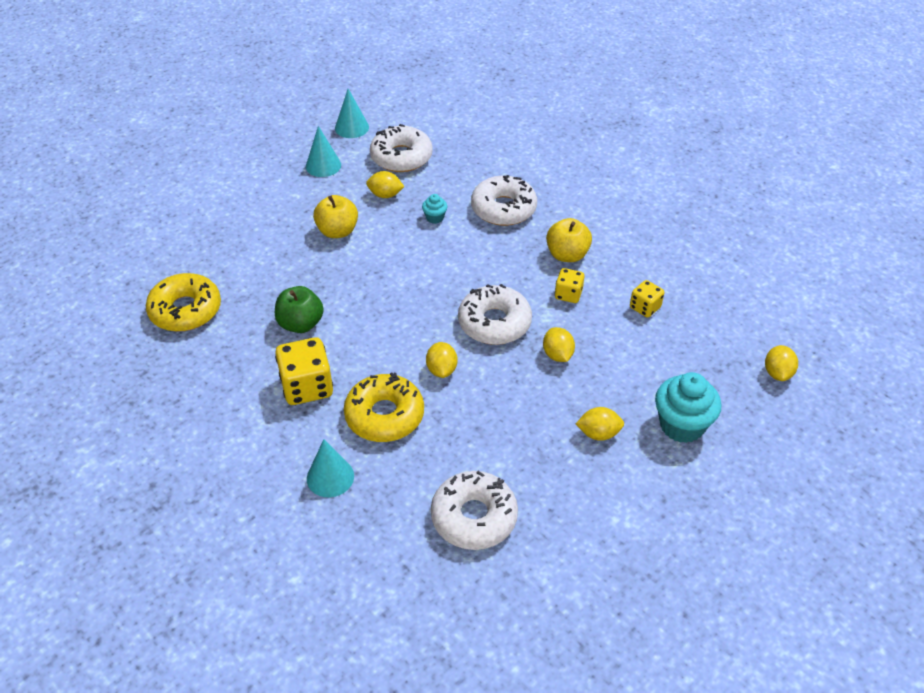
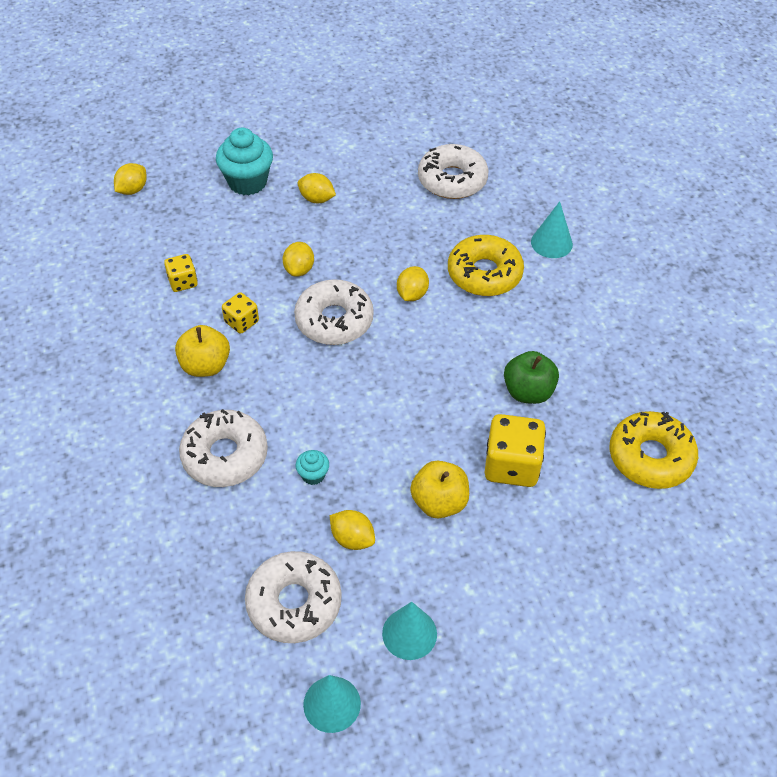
camera: 155 degrees left, 5 degrees up
(307, 387) = (545, 323): yellow dice -> yellow dice (511, 465)

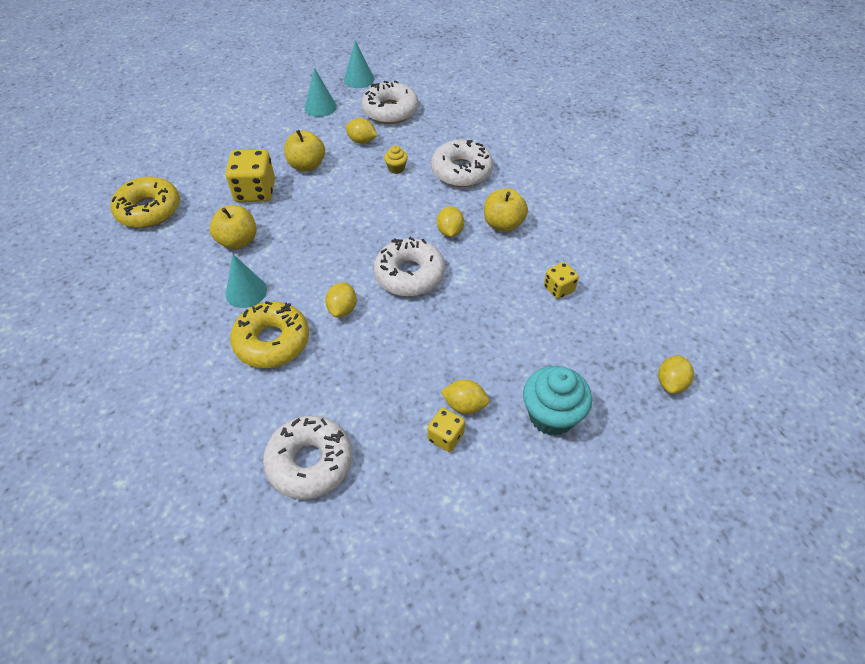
camera: 170 degrees right, 0 degrees up
(241, 322) = (489, 261): yellow dice -> yellow dice (445, 437)
(299, 269) = (456, 317): yellow lemon -> yellow lemon (450, 231)
(313, 475) = (396, 168): turquoise cupcake -> yellow cupcake
(528, 392) = (238, 241): green apple -> yellow apple
(551, 243) = (197, 389): turquoise cone -> turquoise cone (246, 292)

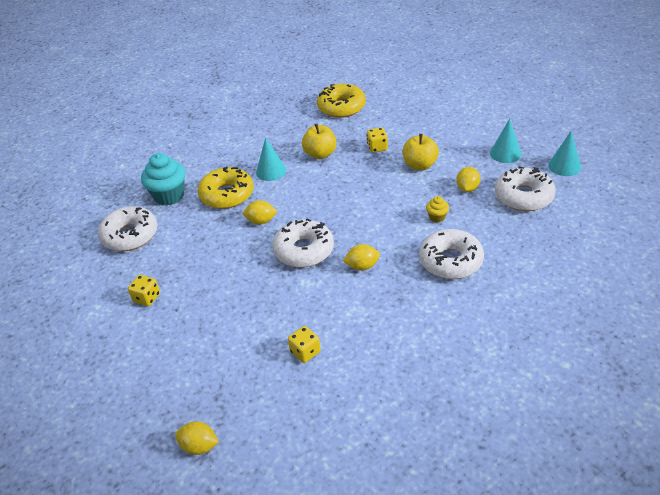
camera: 85 degrees right, 10 degrees down
(255, 191) = (377, 147): yellow dice -> yellow dice, size x0.57
(464, 405) = (174, 304): yellow lemon -> none
(503, 224) = (383, 301): yellow apple -> none
(551, 416) = (164, 359): turquoise cupcake -> turquoise cupcake (169, 196)

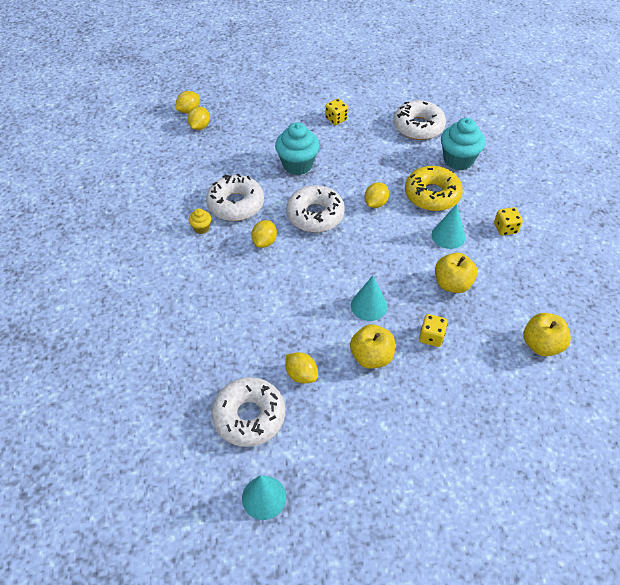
camera: 115 degrees right, 10 degrees up
(226, 414) = (200, 127): none -> yellow lemon
(241, 293) = (297, 165): none -> turquoise cupcake
(305, 352) = (211, 176): yellow dice -> yellow dice (505, 228)
(341, 107) = (541, 345): yellow donut -> yellow apple
(437, 217) = (280, 324): yellow cupcake -> yellow cupcake (201, 228)
(451, 261) = (218, 301): white donut -> white donut (236, 204)
(505, 153) = (332, 452): turquoise cone -> turquoise cone (369, 305)

